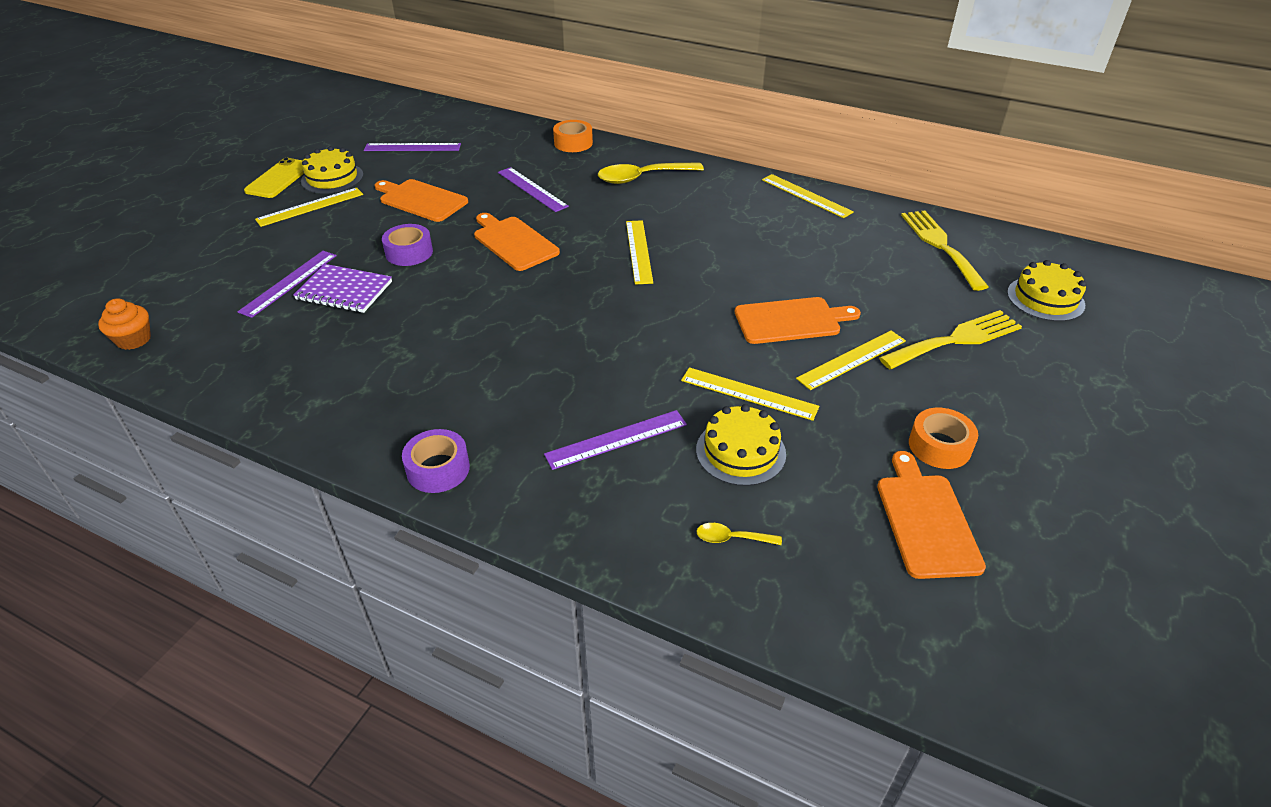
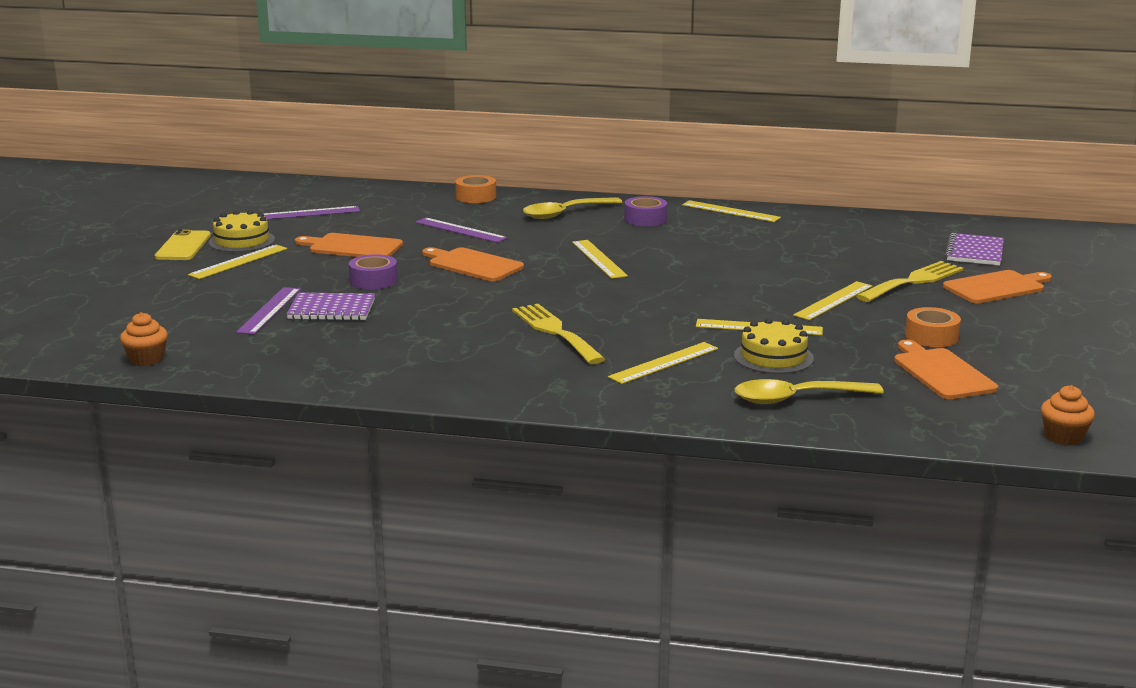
camera: 15 degrees left, 20 degrees down
(438, 469) = (521, 395): purple tape -> purple tape (645, 219)
(616, 439) = (664, 363): purple ruler -> yellow ruler
(732, 538) = (796, 398): yellow spoon -> yellow spoon, size x2.10
(791, 321) = (767, 285): orange cutting board -> orange cutting board (997, 287)
(940, 245) = (870, 230): yellow fork -> yellow fork (555, 332)
(1038, 697) = (1064, 437): none -> orange cupcake
(1045, 299) = (974, 252): yellow cake -> purple notebook

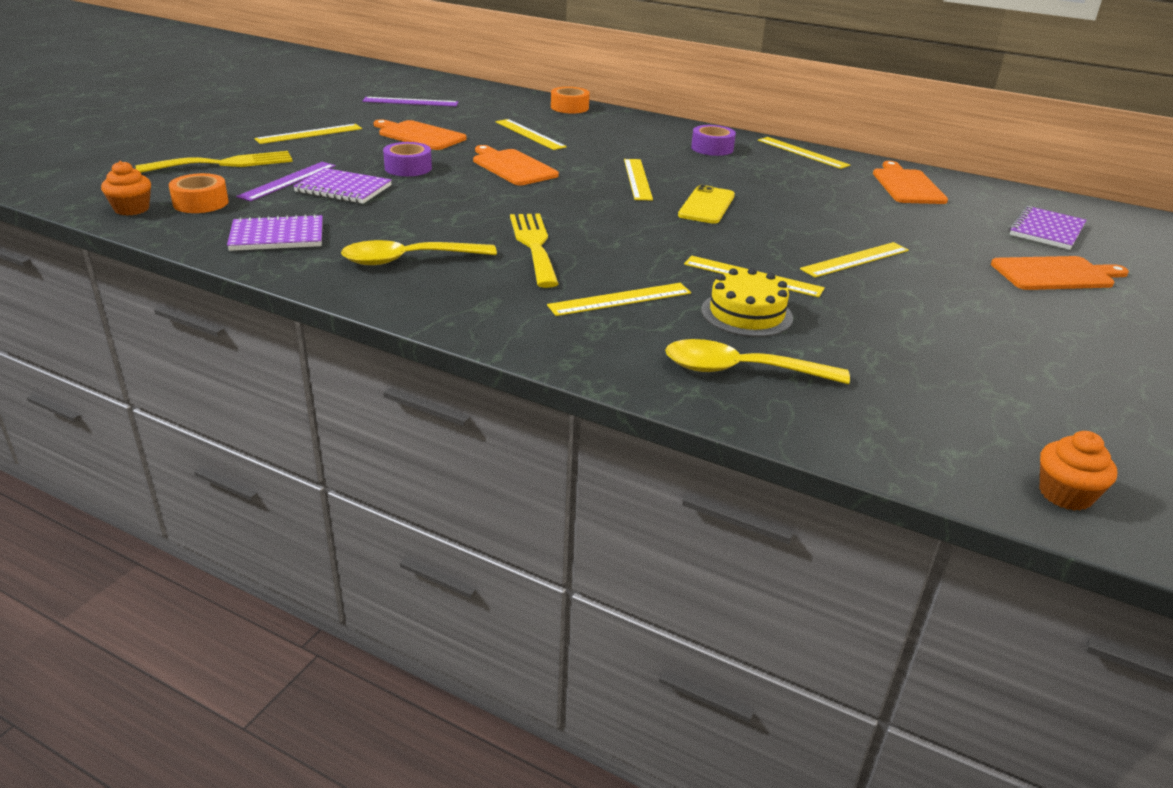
camera: 15 degrees right, 10 degrees up
(183, 246) = (278, 114): yellow phone -> yellow phone (706, 205)
(242, 241) = (331, 117): yellow cake -> none
(315, 361) = (277, 236): none -> purple notebook
(460, 230) = (529, 134): purple ruler -> yellow ruler
(565, 213) = (639, 133): yellow spoon -> yellow spoon (408, 260)
(913, 281) = (959, 252): yellow fork -> yellow fork (224, 163)
(931, 336) = (948, 321): orange tape -> orange tape (201, 203)
(942, 372) = (939, 369): orange cutting board -> orange cutting board (907, 185)

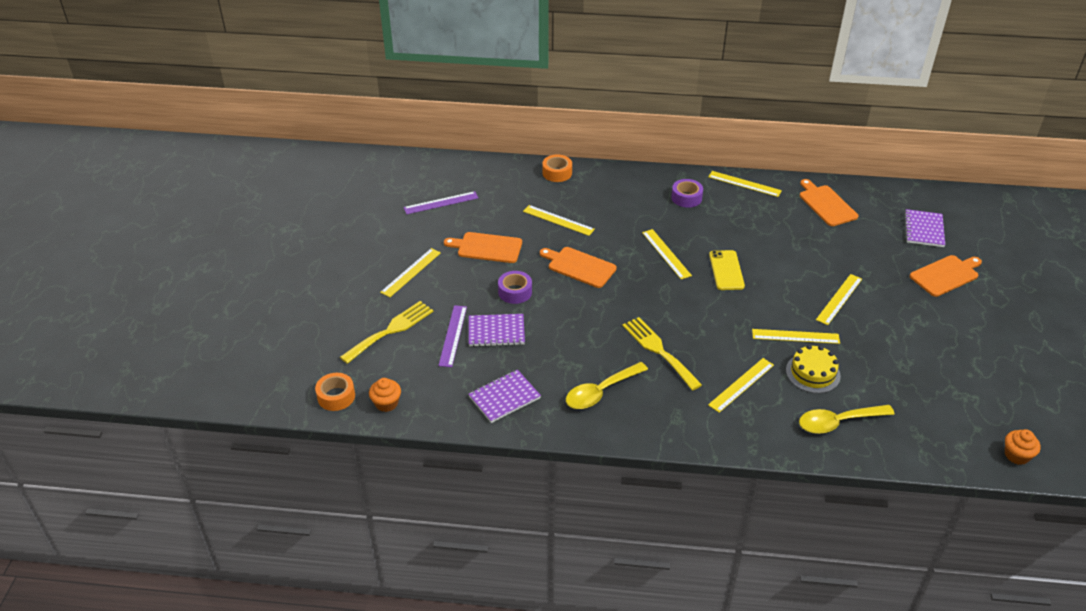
camera: 20 degrees left, 10 degrees up
(201, 203) = (422, 380): orange tape -> orange tape (336, 396)

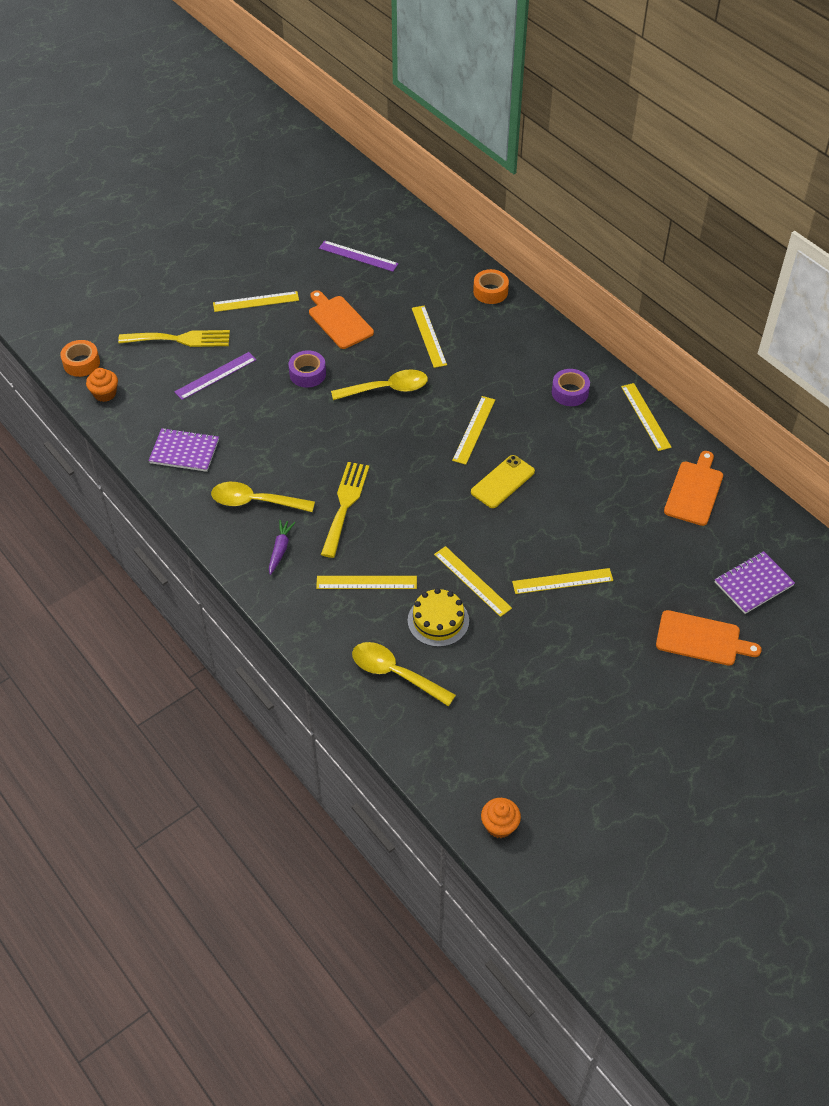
camera: 45 degrees right, 10 degrees up
(496, 332) = (249, 396): purple notebook -> none
(579, 266) = (387, 389): orange cutting board -> yellow spoon
(661, 408) = (280, 549): none -> purple carrot

